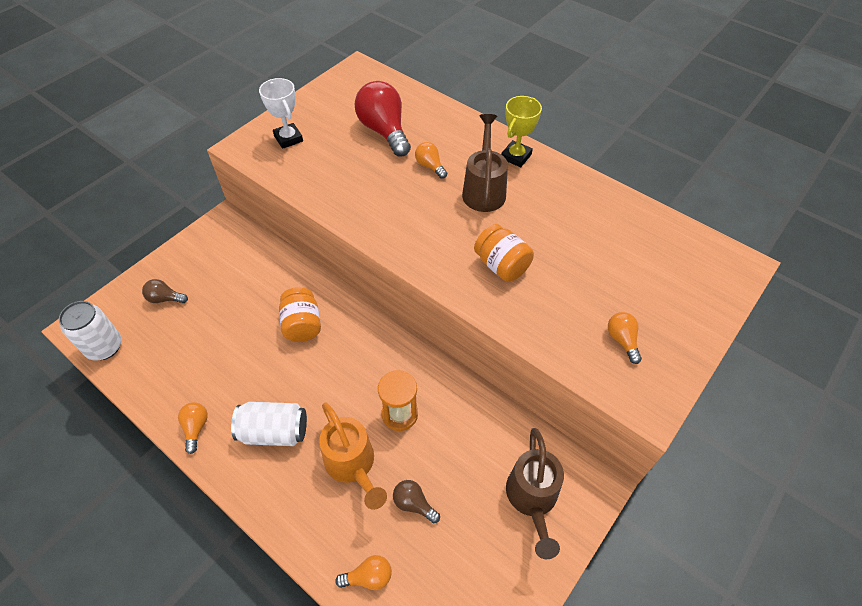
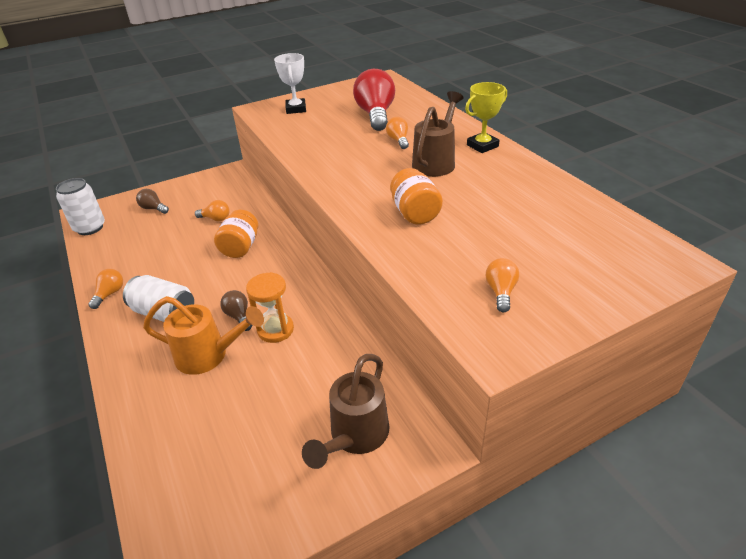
camera: 25 degrees right, 15 degrees down
(352, 465) = (208, 355): orange watering can -> orange watering can turned 75 degrees counterclockwise
(369, 577) = (159, 447): orange light bulb -> orange light bulb (216, 219)
(414, 504) = (239, 402): brown light bulb -> brown light bulb (239, 316)

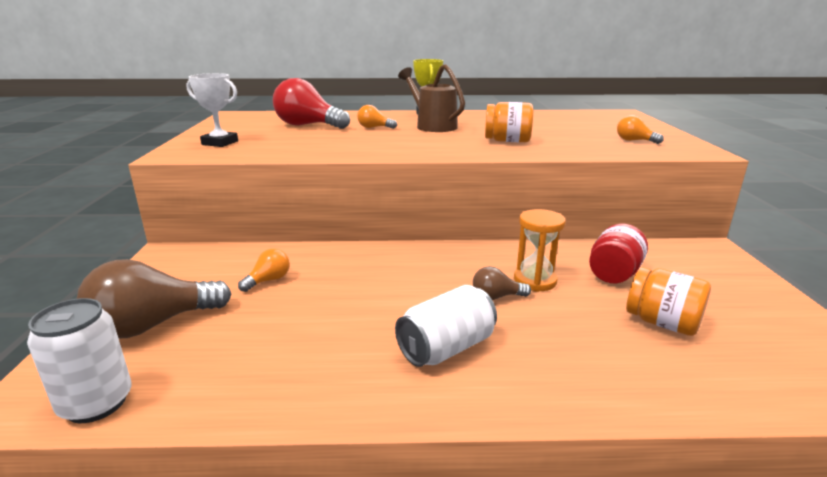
camera: 65 degrees left, 15 degrees down
(110, 294) = (349, 396): orange light bulb -> none
(153, 208) = (153, 325): brown light bulb -> brown light bulb, size x2.05
(208, 355) = (556, 326): orange watering can -> none
(240, 247) = (358, 275): orange jar -> orange jar (662, 323)
(314, 374) = (614, 274): none -> red jar
(355, 436) = (699, 272): brown watering can -> none

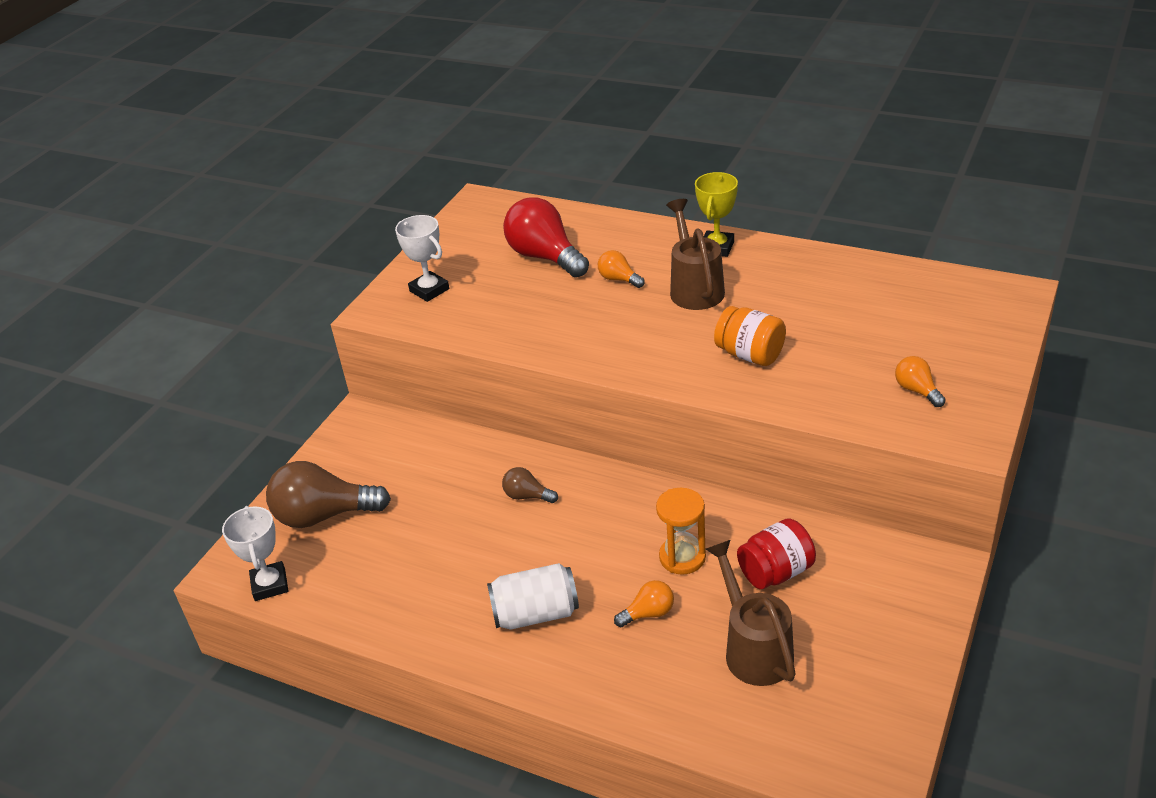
camera: 30 degrees right, 15 degrees up
(96, 403) = (270, 584): white can -> white trophy
(268, 280) = (434, 484): orange light bulb -> orange light bulb (648, 613)
(496, 297) = (625, 568): brown light bulb -> brown light bulb (527, 496)
(662, 323) = (754, 649): orange jar -> brown watering can

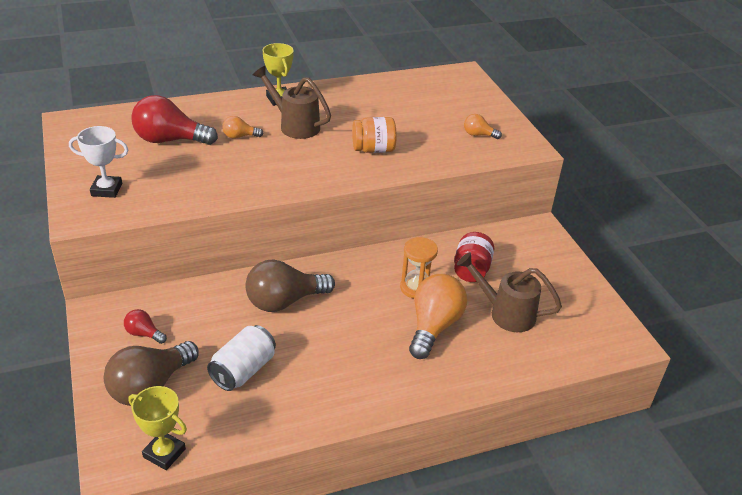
camera: 50 degrees left, 0 degrees up
(270, 584) = (164, 453): white trophy -> yellow trophy
(372, 460) = (144, 334): none -> red light bulb
(527, 496) = (284, 301): brown light bulb -> brown light bulb, size x2.05
(535, 613) = (372, 363): white can -> white can (243, 370)
(648, 613) = (434, 326): orange light bulb -> orange light bulb, size x2.05

